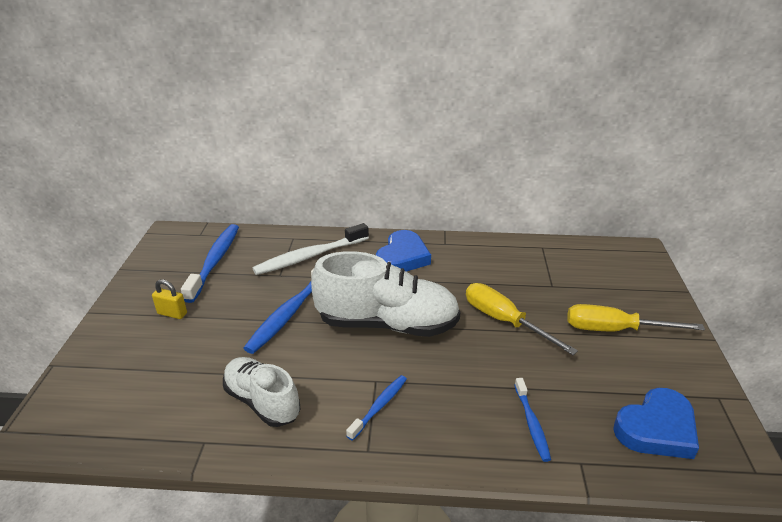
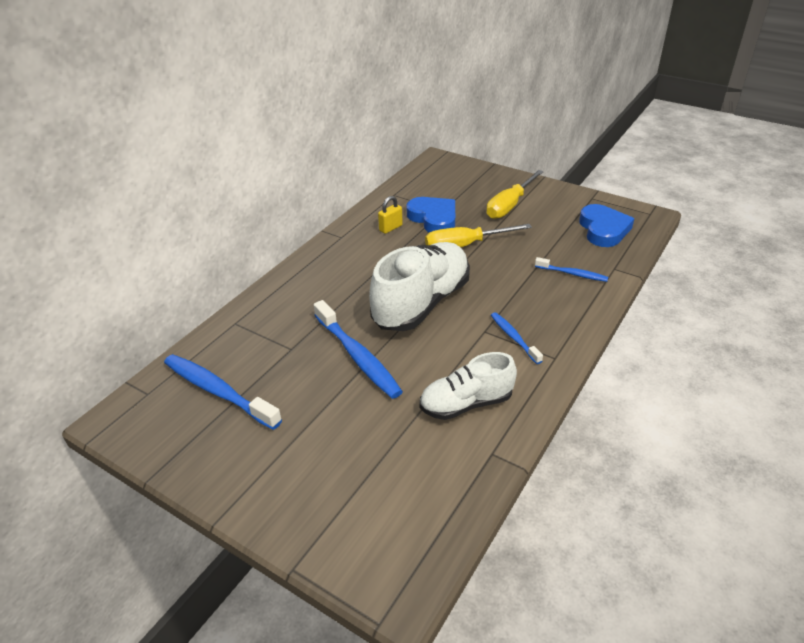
camera: 60 degrees left, 5 degrees up
(172, 313) = (285, 444): yellow padlock -> yellow padlock (390, 228)
(309, 256) = (280, 320): white toothbrush -> none
(402, 257) = (338, 265): blue heart -> blue heart (433, 218)

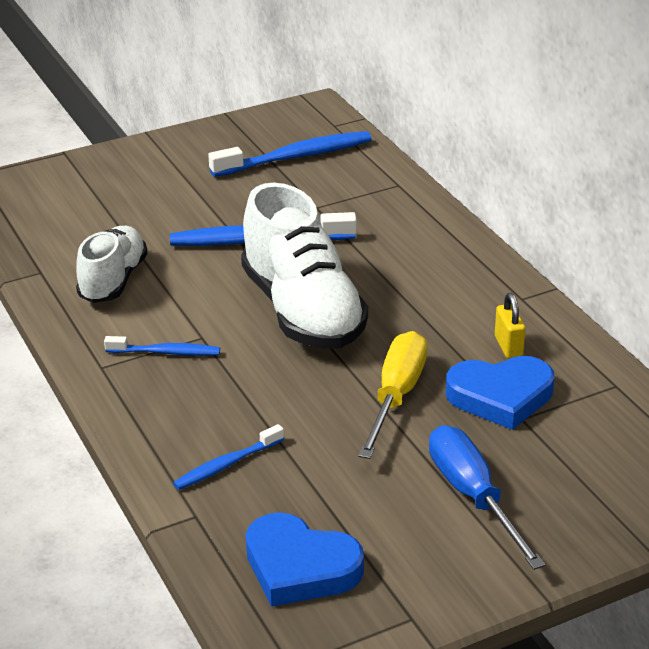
camera: 120 degrees right, 5 degrees down
(510, 205) = (473, 496): yellow screwdriver -> blue screwdriver

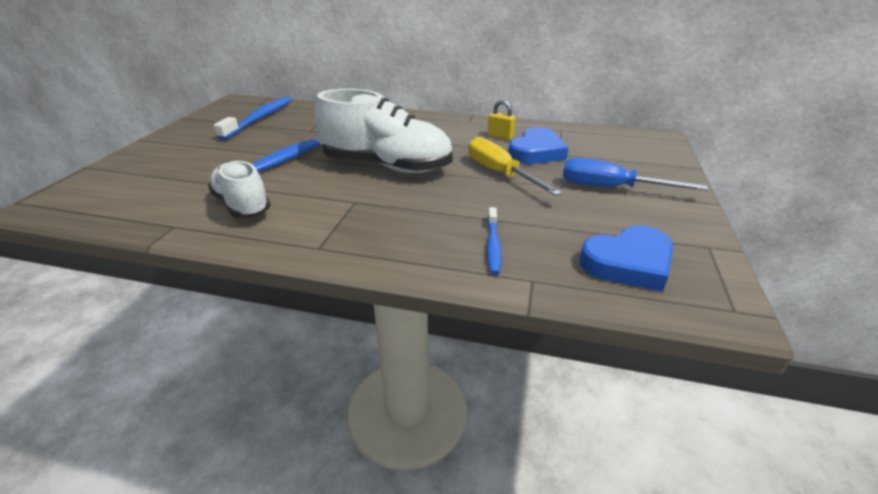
camera: 50 degrees left, 0 degrees up
(166, 352) = (347, 218): blue toothbrush -> none

